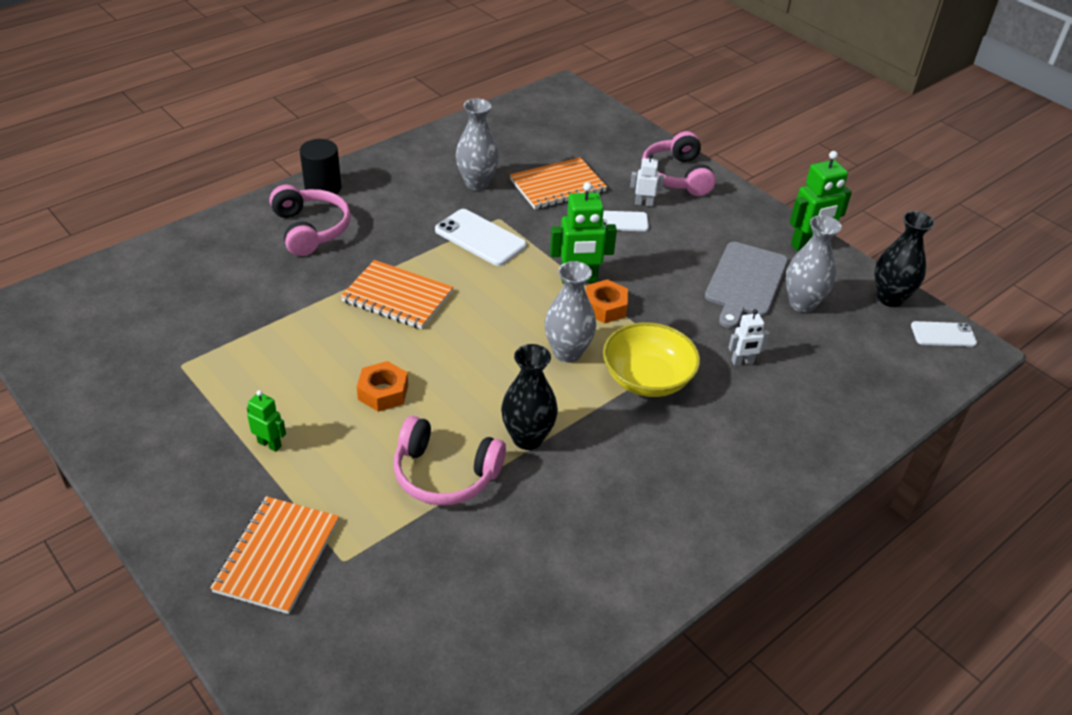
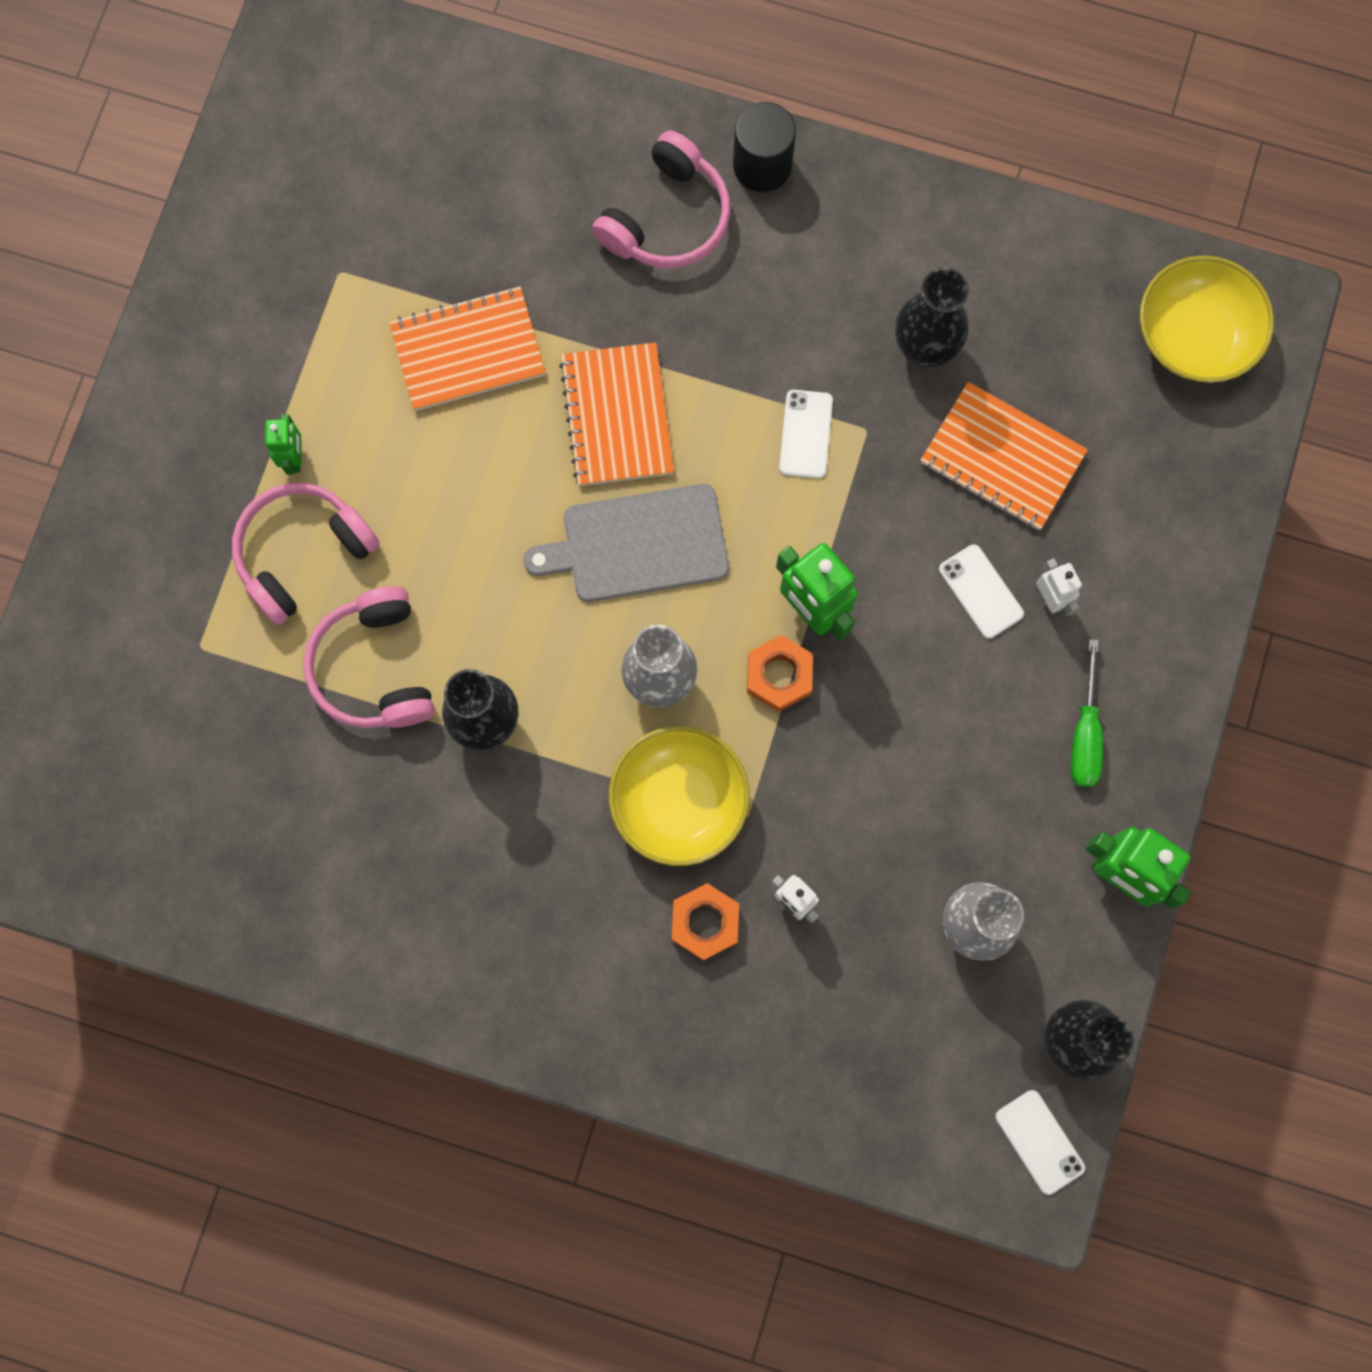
camera: 60 degrees right, 35 degrees up
(277, 556) = (164, 580): orange notebook -> orange notebook (468, 351)
(383, 392) = (448, 517): orange nut -> orange nut (705, 922)
(477, 183) = (924, 348): grey vase -> black vase
(480, 238) = (806, 434): white phone -> white phone, size x0.63
(554, 112) = (1194, 336): none -> yellow bowl
(676, 176) = (1157, 606): pink headphones -> pink headphones (303, 553)
(724, 223) = (1085, 734): none -> green screwdriver
(745, 282) = (965, 828): grey cutting board -> grey cutting board (638, 544)

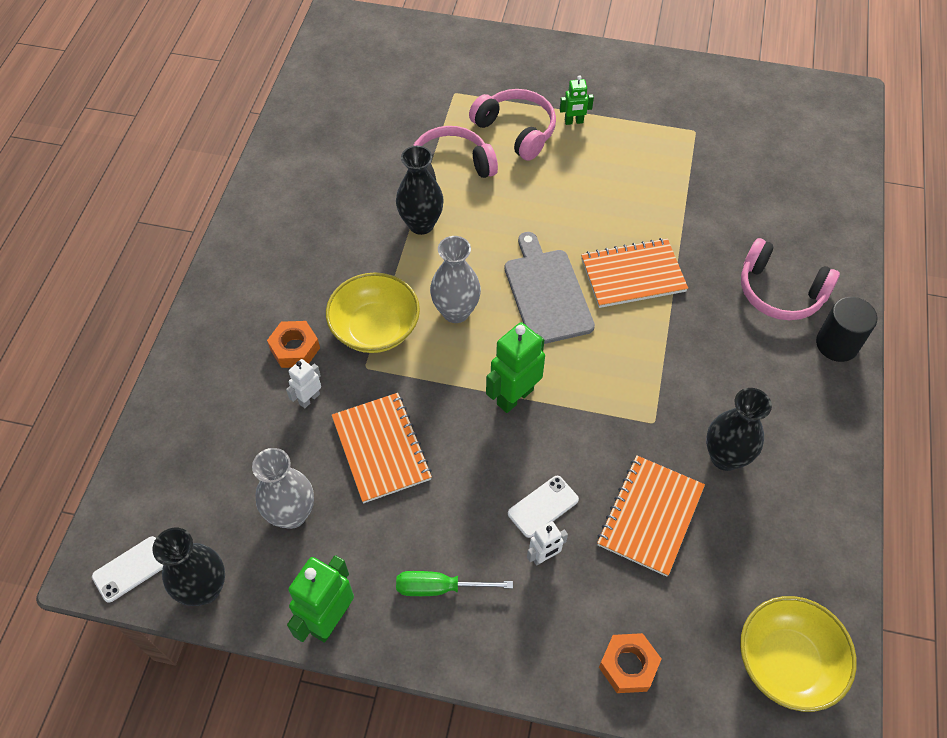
camera: 85 degrees right, 20 degrees down
(468, 351) = (659, 195): orange notebook -> orange notebook (381, 448)
(779, 676) = (465, 379): orange nut -> orange nut (628, 665)
(806, 434) = (642, 384): white phone -> none

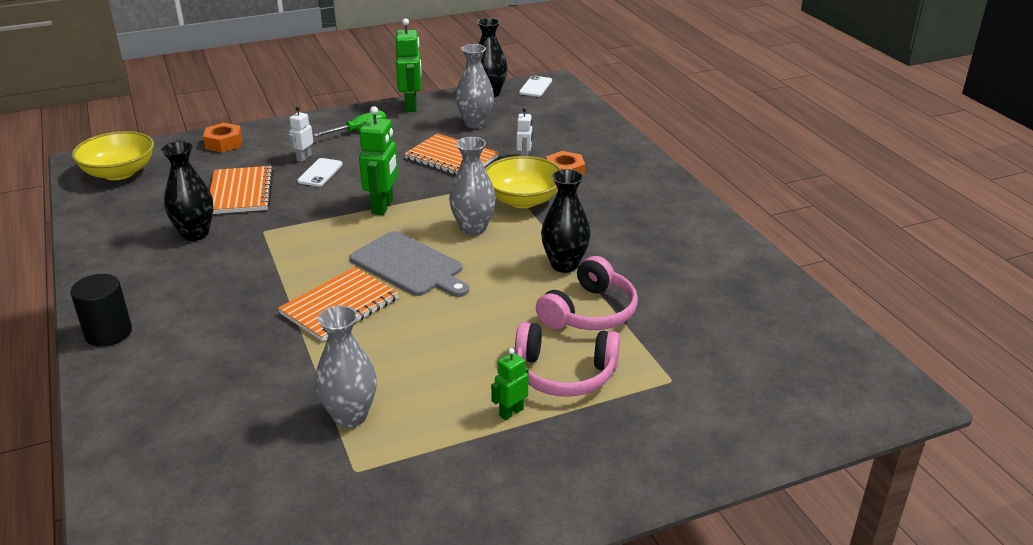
camera: 145 degrees right, 25 degrees down
(678, 169) = (350, 416): none -> grey vase
(780, 292) = (180, 350): pink headphones -> none

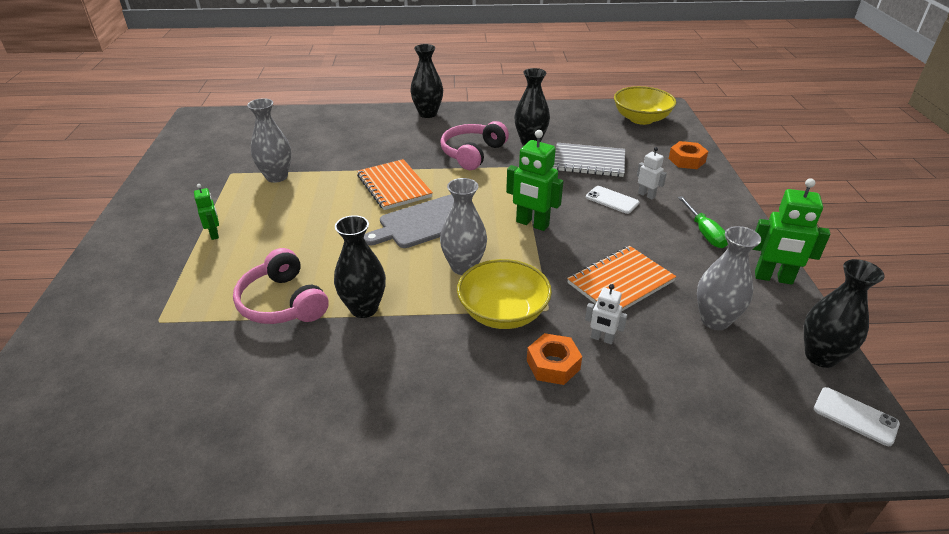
camera: 110 degrees right, 5 degrees up
(108, 333) = (428, 114): black cylinder -> black vase
(241, 192) = (588, 162): orange notebook -> grey notebook
(564, 374) = (225, 267): pink headphones -> pink headphones (472, 153)

